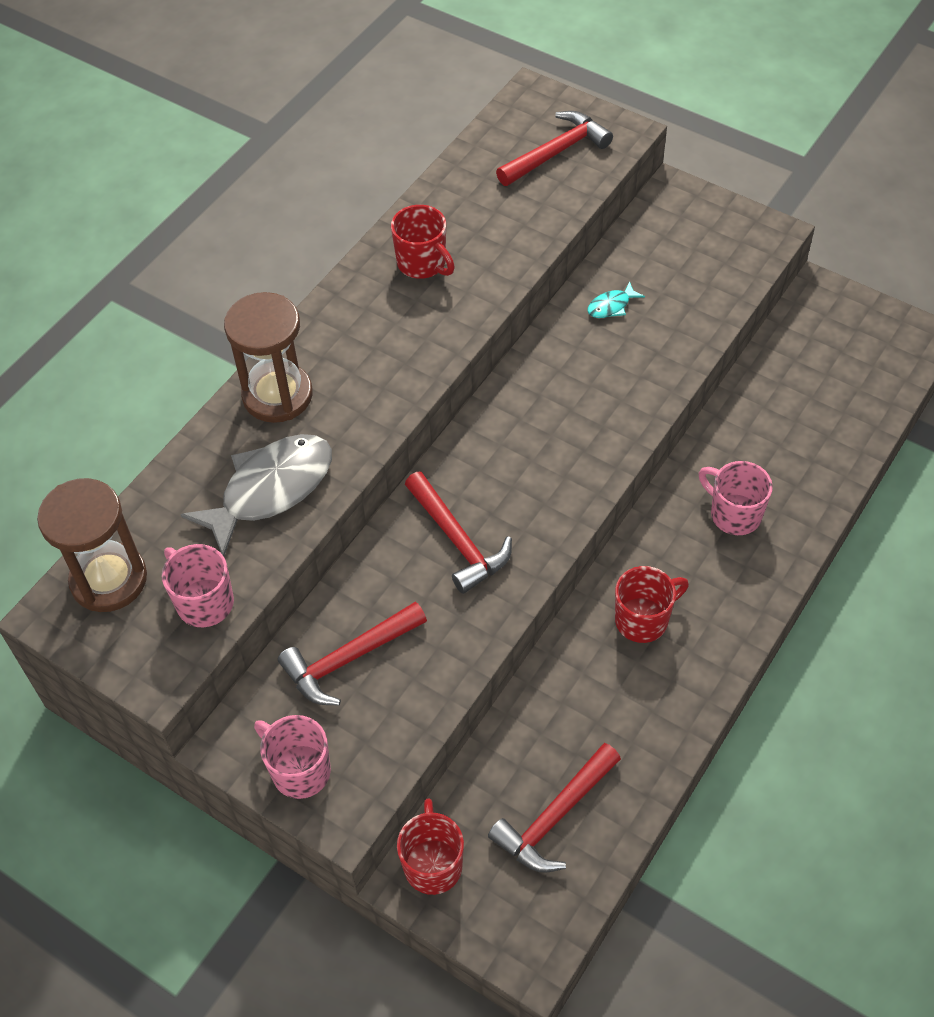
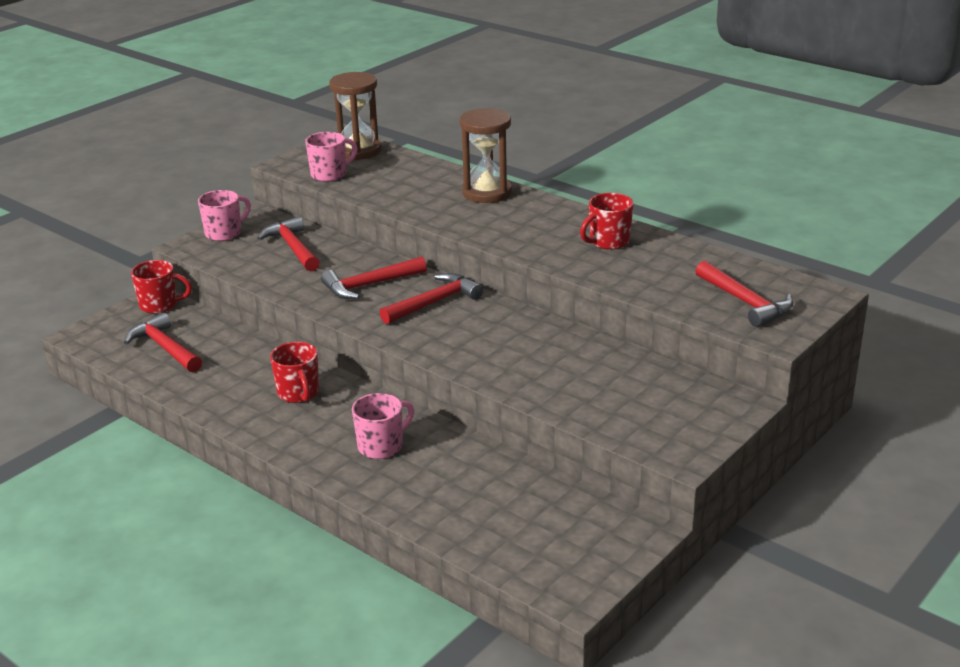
camera: 95 degrees right, 25 degrees down
(270, 490) = (406, 191): grey fish -> none
(497, 462) = (434, 302): none -> red hammer
(611, 306) = (590, 360): turquoise fish -> none

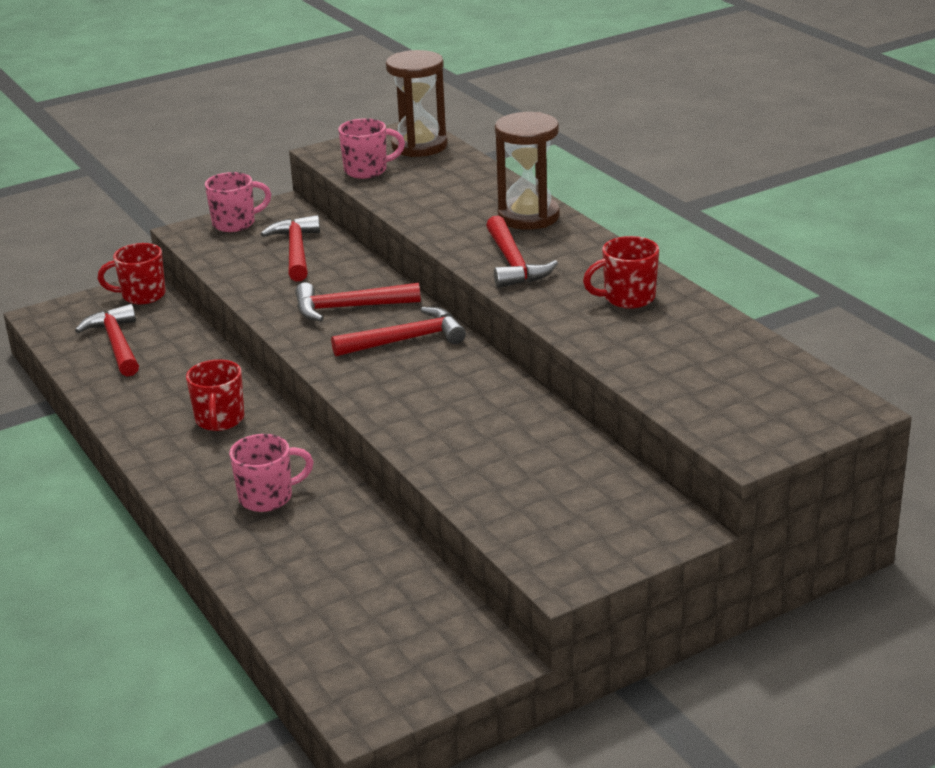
camera: 20 degrees right, 0 degrees up
(160, 305) = (142, 295): red mug -> red mug turned 150 degrees clockwise
(745, 302) = (740, 400): red hammer -> red hammer (513, 264)

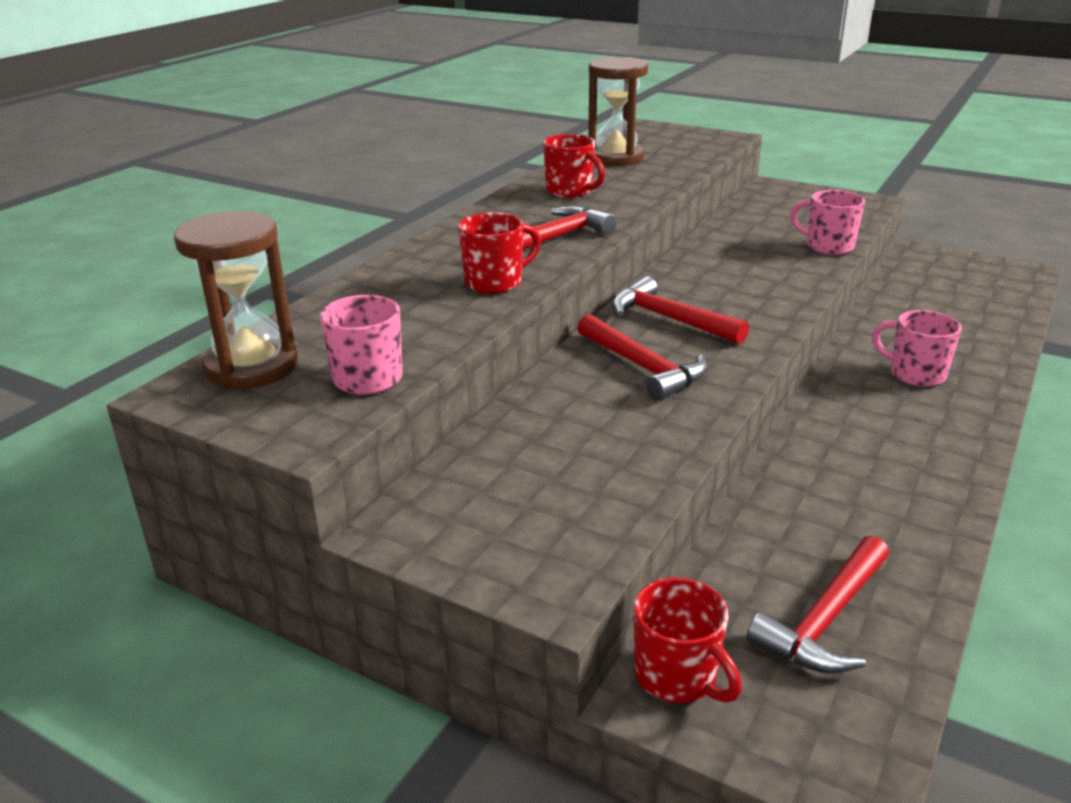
camera: 120 degrees left, 0 degrees up
(219, 420) = (857, 448): red mug -> red mug (495, 282)
(235, 223) = (490, 550): pink mug -> pink mug (828, 246)
(296, 251) = (538, 454): red hammer -> none
(528, 216) = (440, 255): brown hourglass -> brown hourglass (615, 158)

